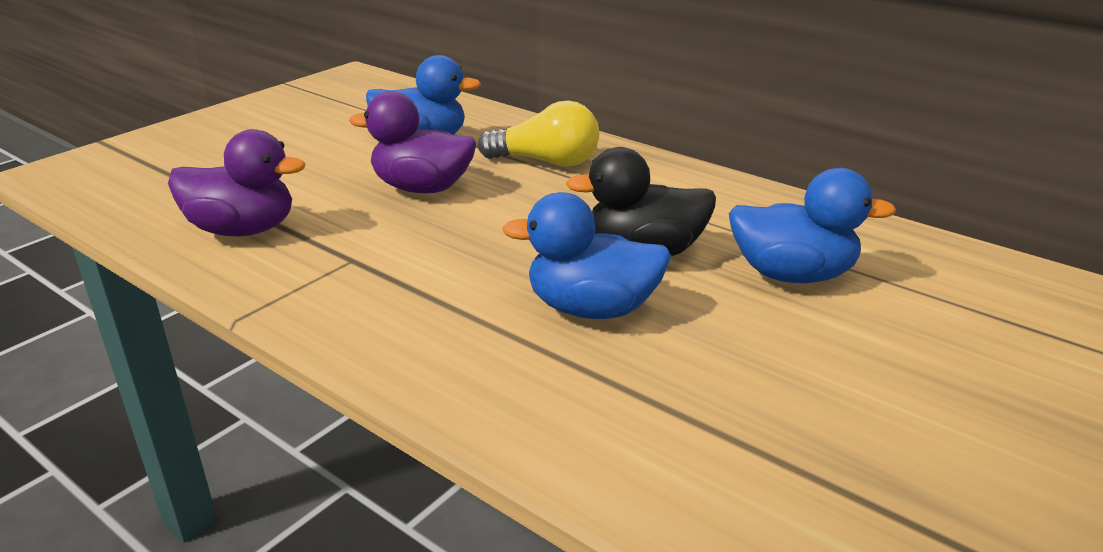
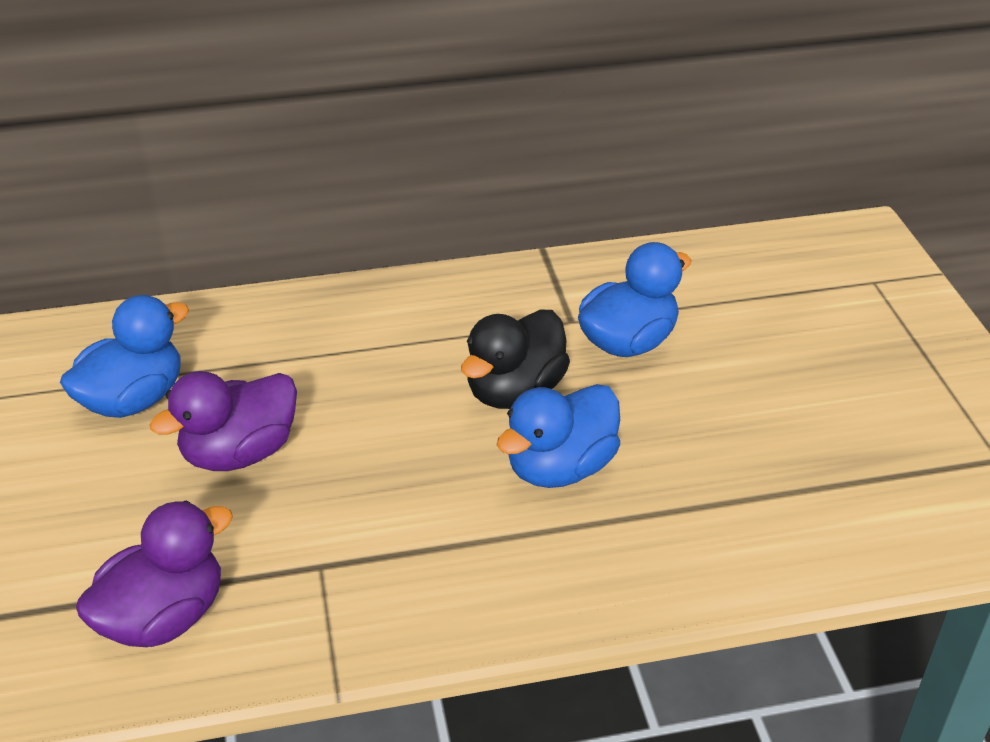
camera: 50 degrees left, 10 degrees up
(546, 162) = (294, 349): yellow light bulb -> none

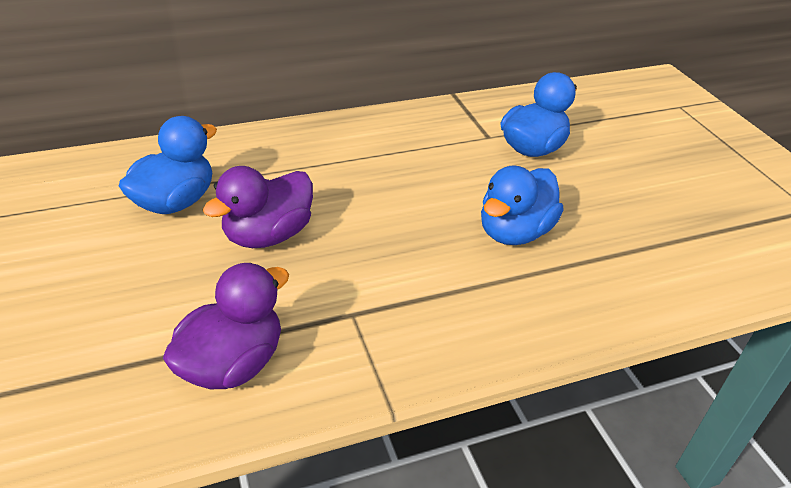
camera: 10 degrees left, 0 degrees up
(515, 391) = (464, 183): black duck -> none

